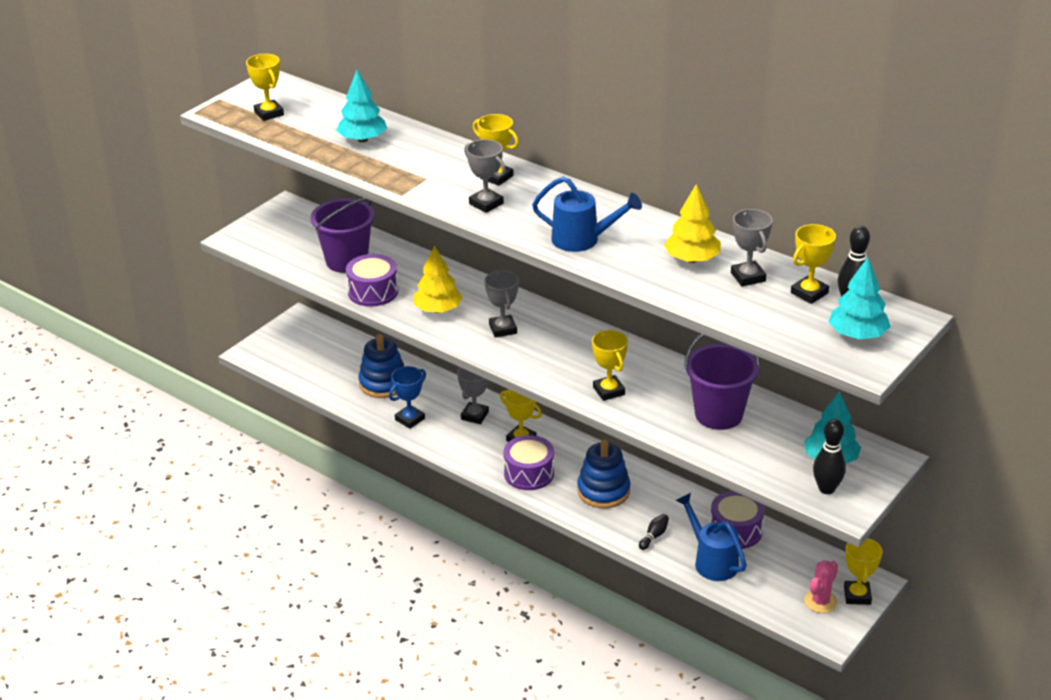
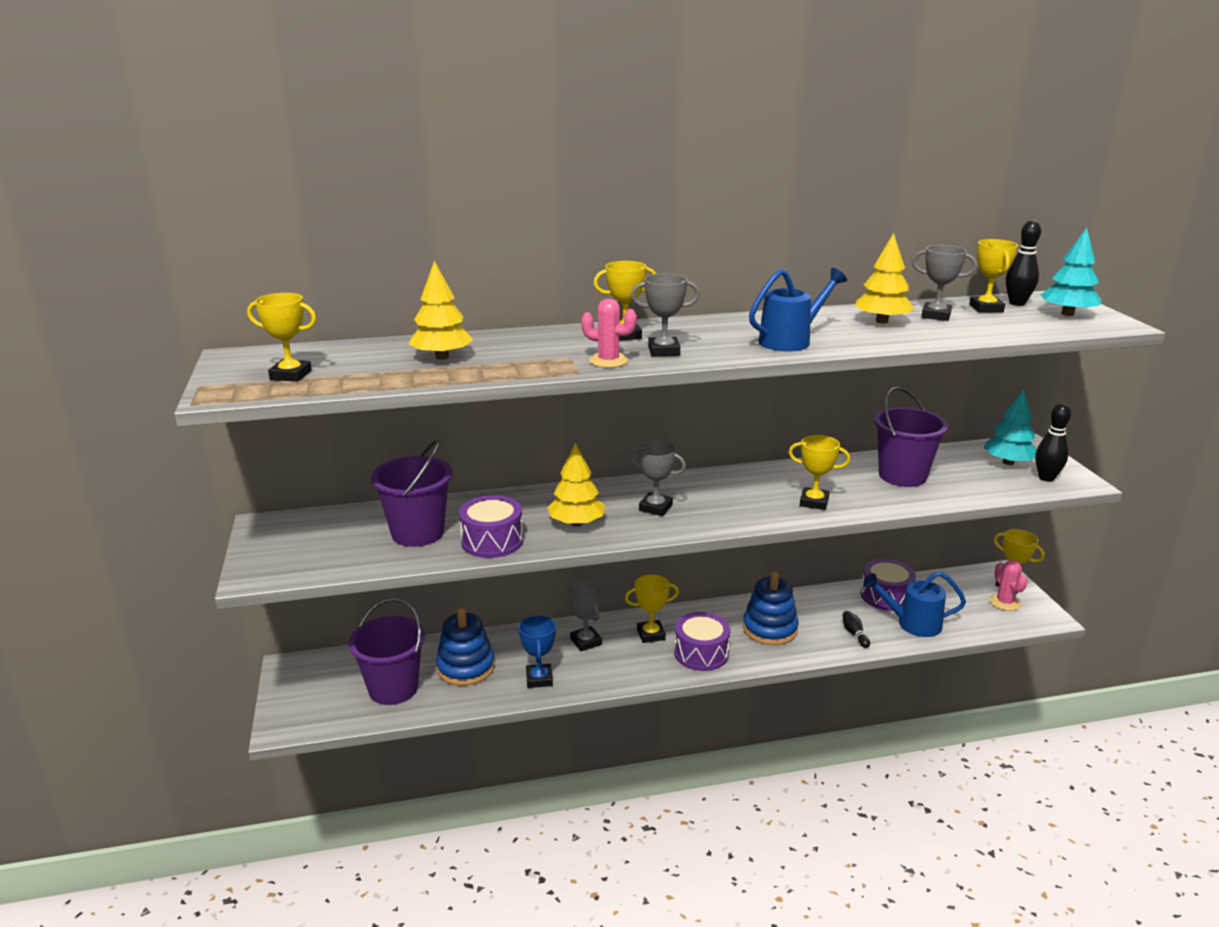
camera: 50 degrees left, 10 degrees down
(329, 369) = (393, 688): none -> purple bucket
(362, 139) = (442, 357): turquoise tree -> yellow tree
(437, 194) = (608, 361): none -> pink cactus

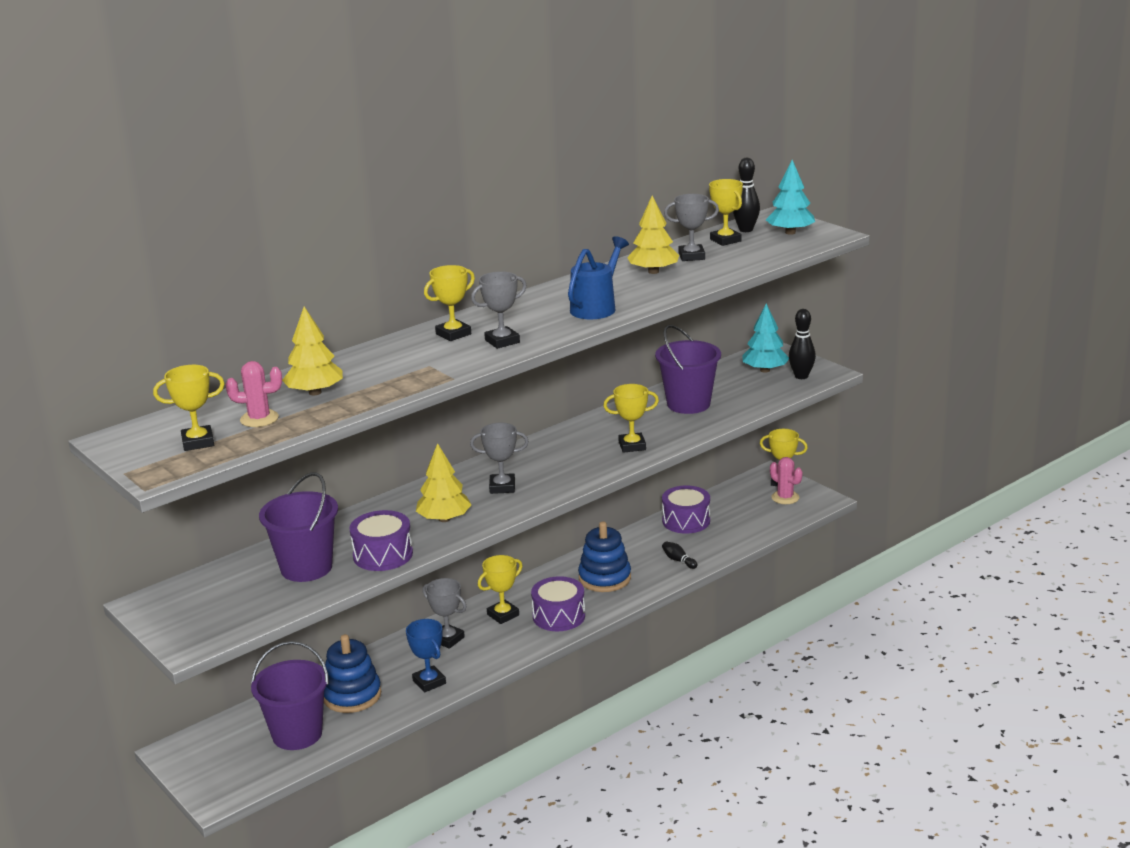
camera: 25 degrees left, 0 degrees up
(608, 361) = (465, 361): pink cactus -> pink cactus (259, 419)
(912, 623) = (720, 537): blue watering can -> none

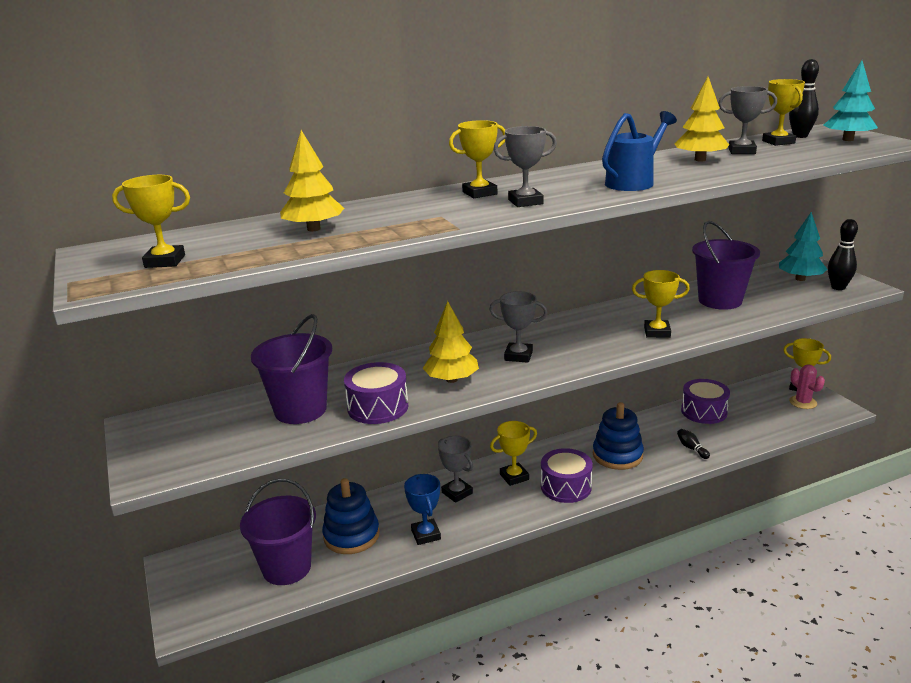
camera: 15 degrees right, 0 degrees up
(259, 419) = (242, 246): pink cactus -> none

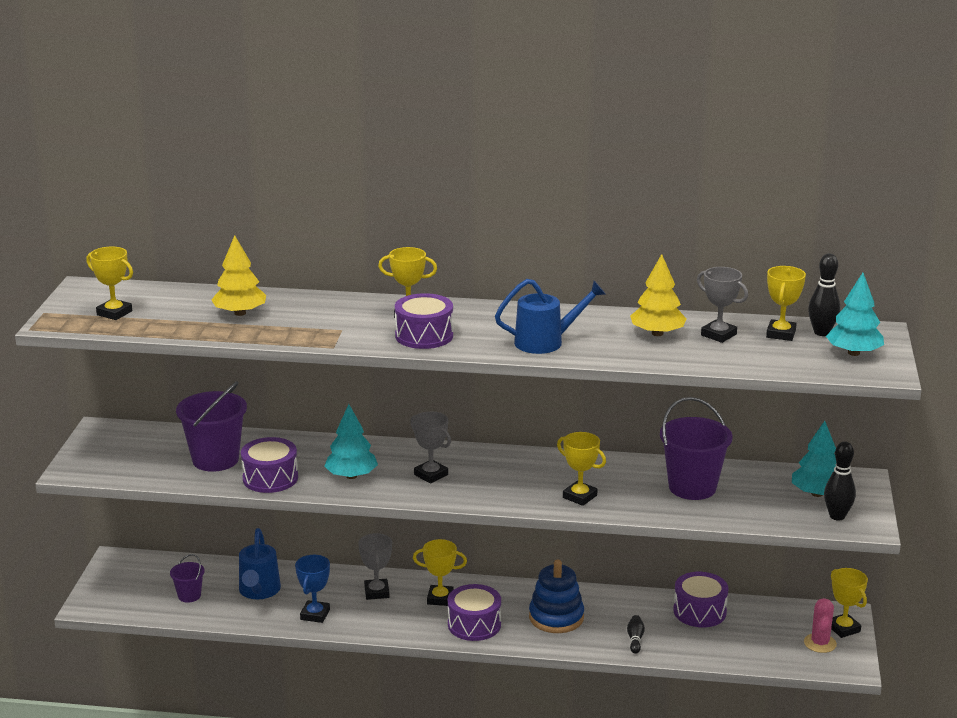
camera: 30 degrees right, 0 degrees up
(287, 568) = (189, 596): purple bucket -> purple bucket, size x0.51
(351, 535) = (258, 591): blue stacking toy -> blue watering can
(451, 379) = (351, 476): yellow tree -> turquoise tree
(525, 202) = (424, 336): grey trophy -> purple drum

